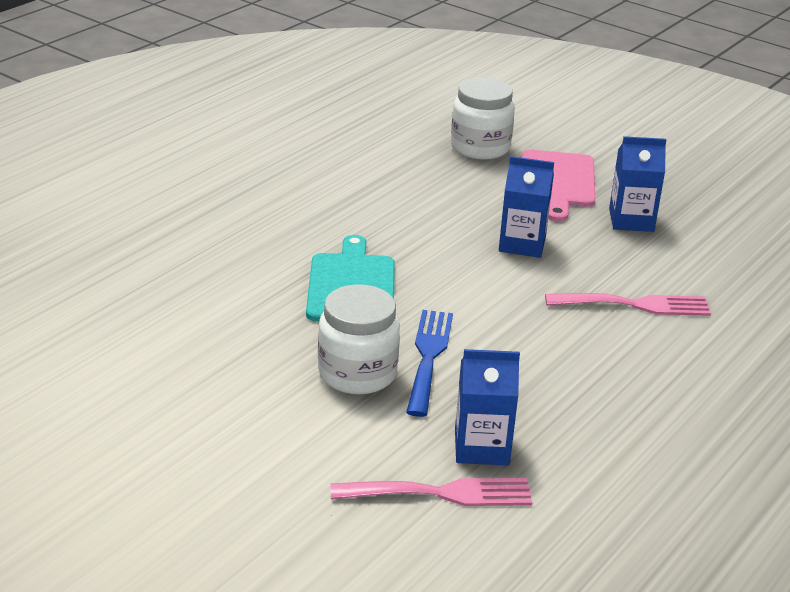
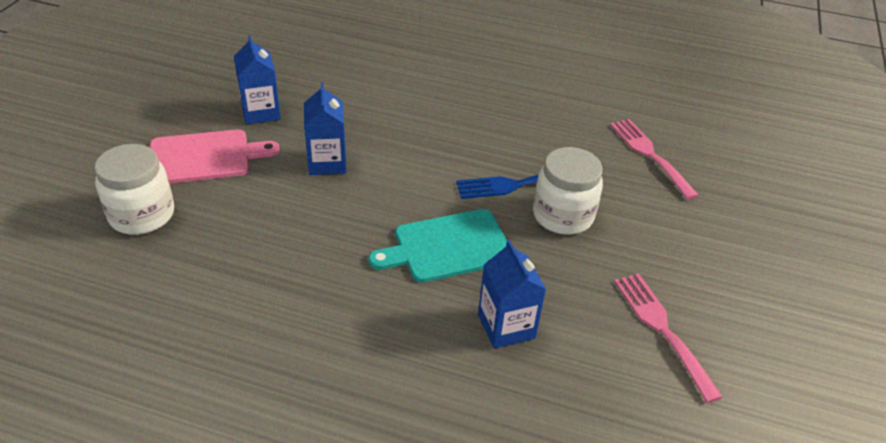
camera: 110 degrees left, 10 degrees up
(481, 447) = (594, 146): blue carton -> blue carton (506, 326)
(635, 305) = (388, 101): pink fork -> pink fork (662, 329)

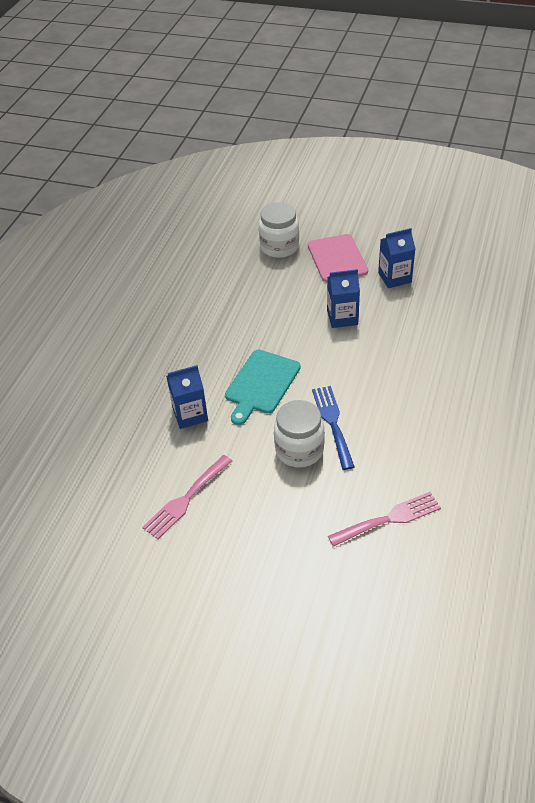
camera: 95 degrees right, 5 degrees up
(447, 246) = (261, 384): turquoise cutting board -> turquoise cutting board turned 135 degrees counterclockwise
(662, 329) = (186, 499): pink fork -> pink fork turned 150 degrees clockwise

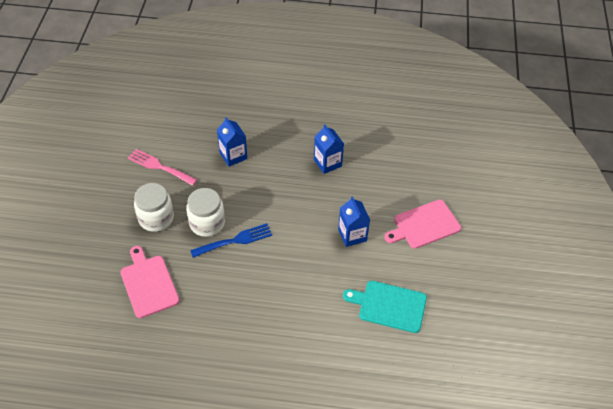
camera: 75 degrees right, 5 degrees up
(261, 384) = (268, 192): turquoise cutting board -> turquoise cutting board (389, 306)
(279, 247) = (431, 181): white jar -> white jar (156, 218)
(389, 519) = (148, 284): pink fork -> pink cutting board
(394, 277) = (412, 269): blue carton -> blue carton (327, 163)

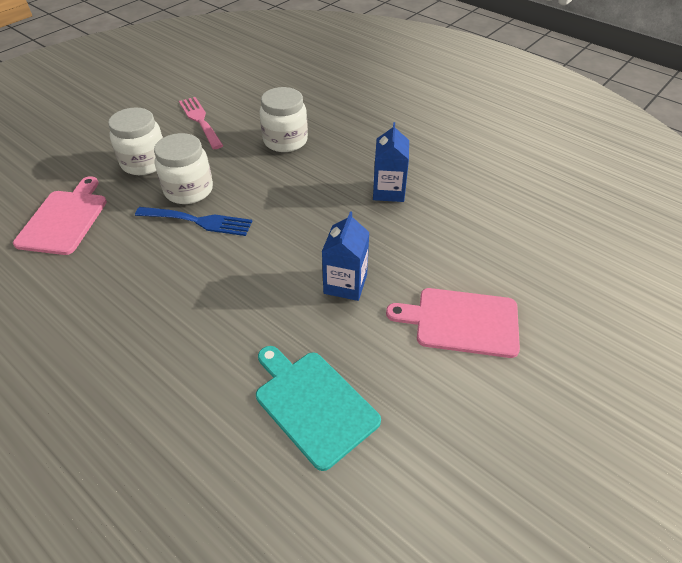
camera: 35 degrees right, 5 degrees down
(233, 156) = (285, 141): blue carton -> white jar

